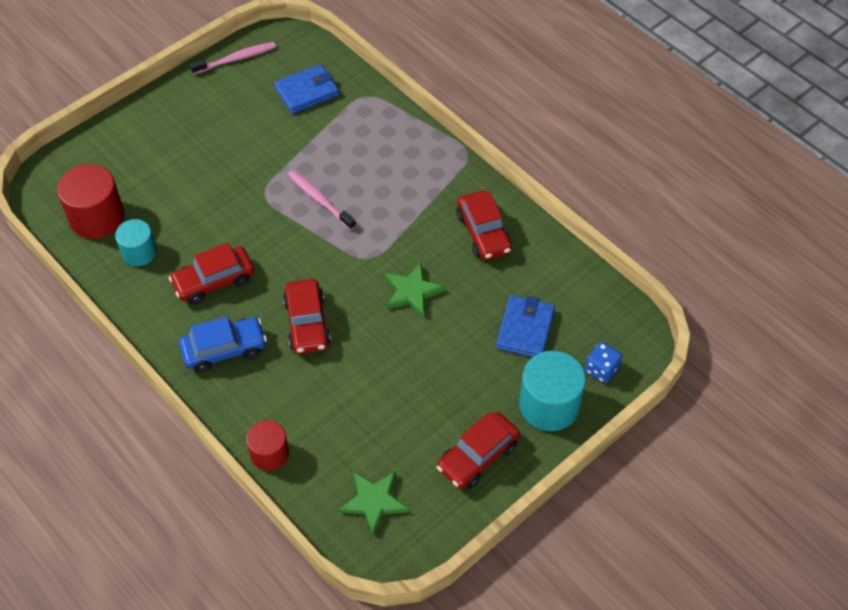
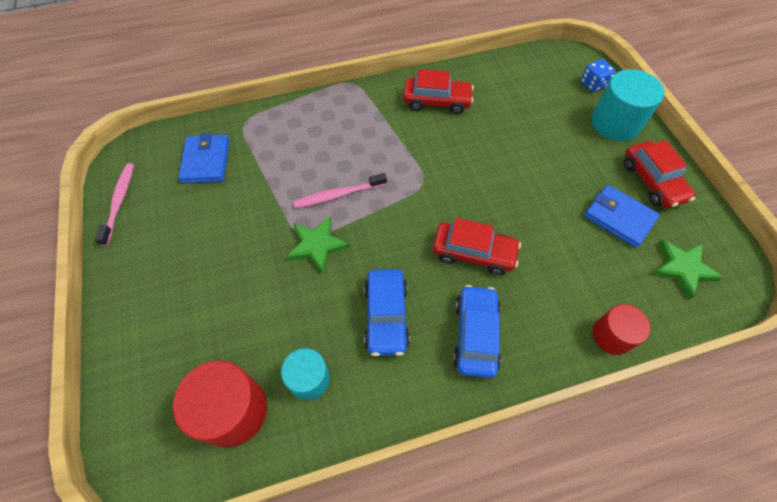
camera: 65 degrees left, 5 degrees up
(214, 281) = (386, 316): red car -> blue car
(412, 292) = (474, 165): green star -> green star (317, 245)
(525, 329) = (540, 111): blue wallet -> blue wallet (619, 218)

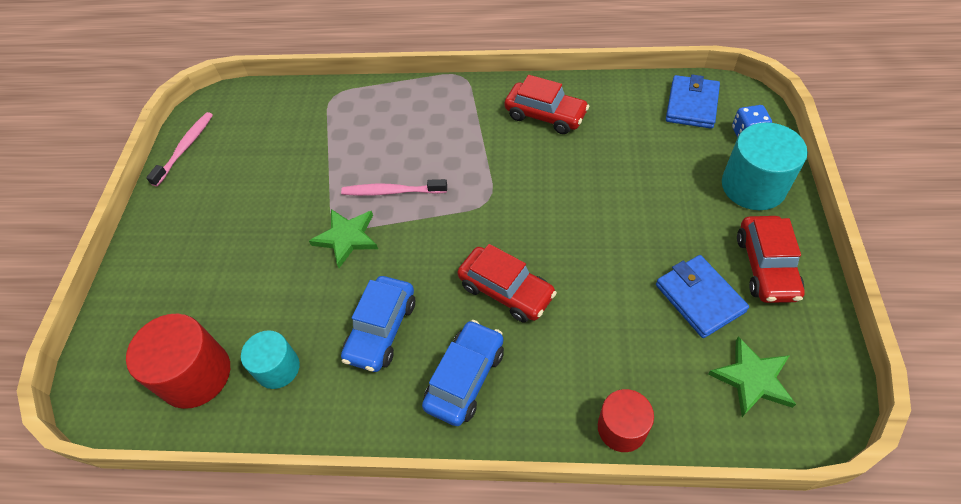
camera: 25 degrees right, 5 degrees down
(206, 161) = (280, 127): blue wallet -> blue wallet (691, 105)

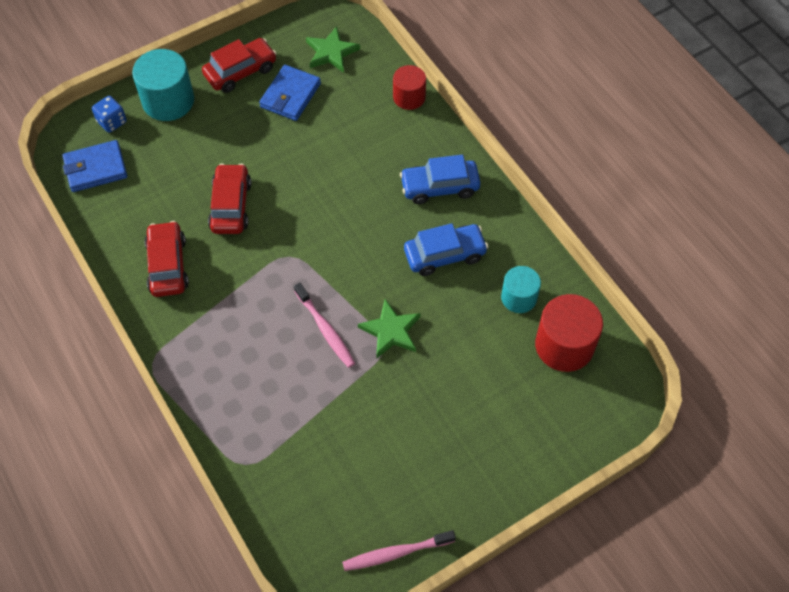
camera: 130 degrees left, 5 degrees up
(506, 290) = (360, 200): red car -> red car (230, 206)

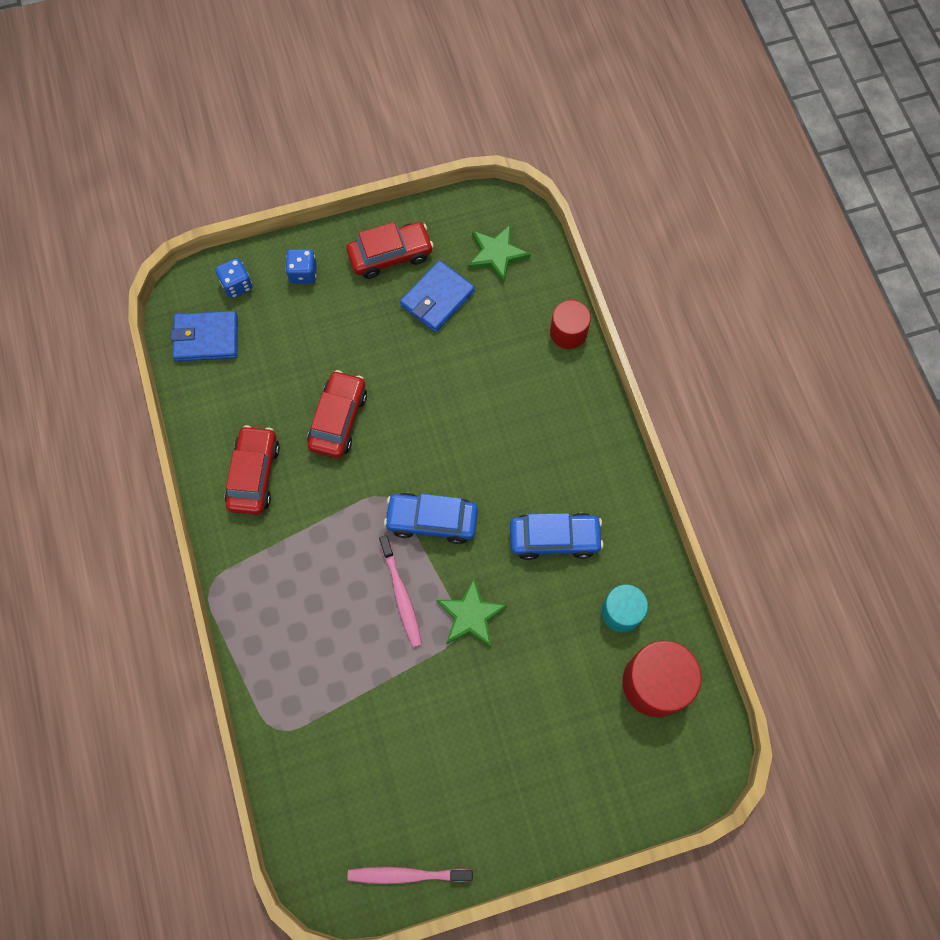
camera: 15 degrees right, 10 degrees up
(168, 101) = (303, 273): turquoise cylinder -> blue dice
(439, 187) = (571, 454): blue car -> blue car (432, 521)

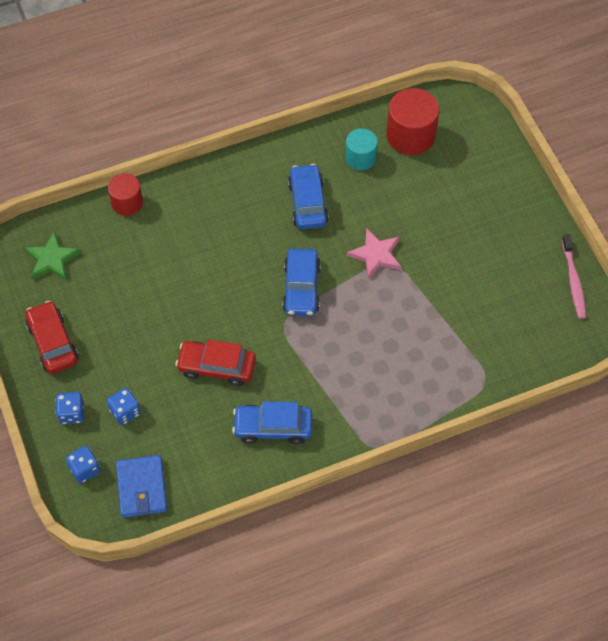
camera: 95 degrees left, 10 degrees down
(254, 475) = (273, 428): red car -> blue car
(297, 324) = (125, 412): none -> blue dice
(401, 595) = (365, 304): pink toothbrush -> none
(437, 298) = (96, 301): blue wallet -> none
(471, 615) = (376, 255): green star -> pink star

